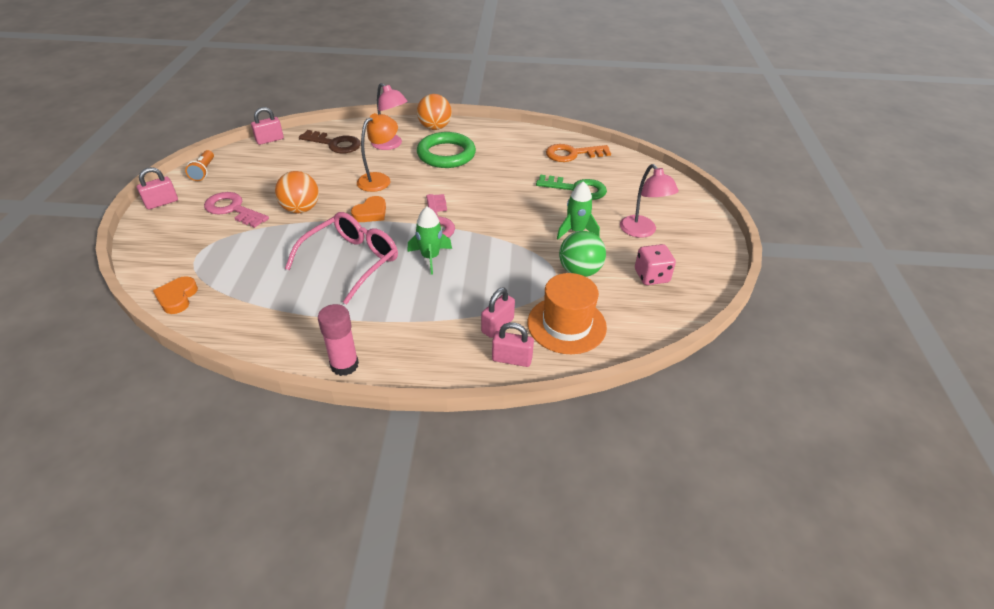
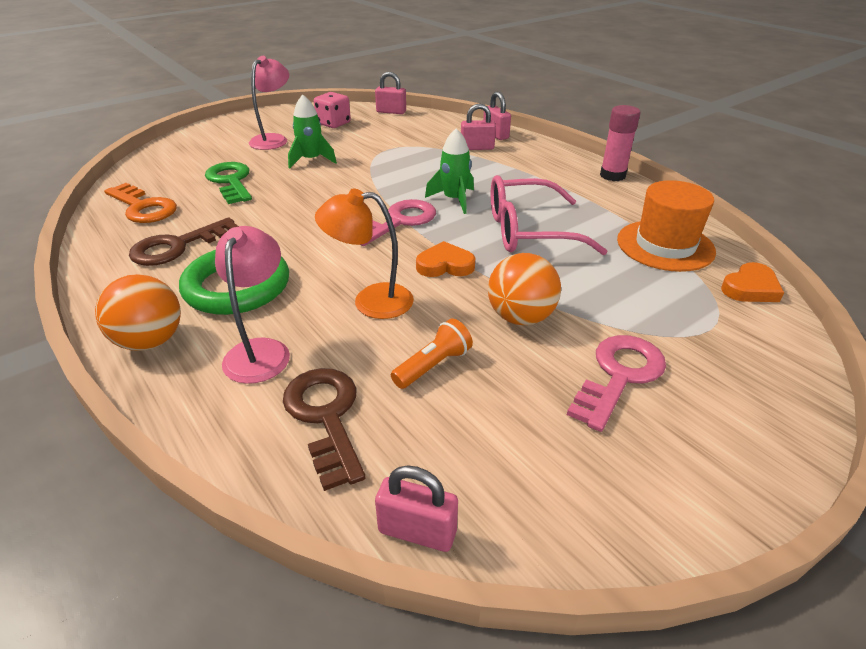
camera: 130 degrees left, 5 degrees down
(162, 203) = (749, 473): pink padlock -> pink padlock (391, 112)
(203, 171) = (628, 518): orange flashlight -> orange flashlight (433, 366)
(233, 209) = (619, 376): pink key -> pink key turned 135 degrees counterclockwise
(509, 151) = (177, 246): none -> brown key
(566, 325) = (434, 131): orange hat -> orange hat (665, 245)
(579, 271) = (367, 144): green ball -> none

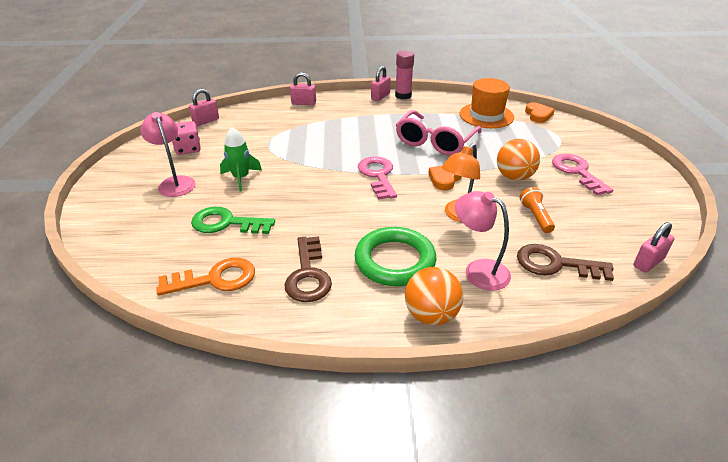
camera: 55 degrees left, 0 degrees up
(454, 200) = (372, 148): green rocket -> none
(477, 148) = (313, 116): pink padlock -> pink padlock (380, 97)

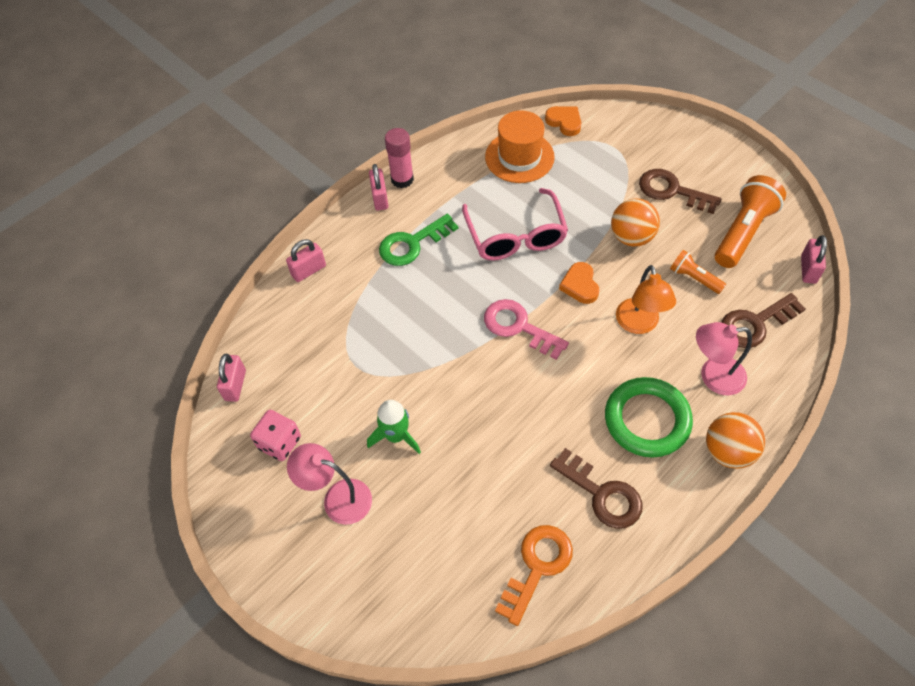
camera: 40 degrees left, 20 degrees up
(226, 223) = (462, 502): green key -> green key (412, 243)
(577, 172) = (672, 191): pink key -> brown key
(611, 216) = (743, 232): none -> orange flashlight

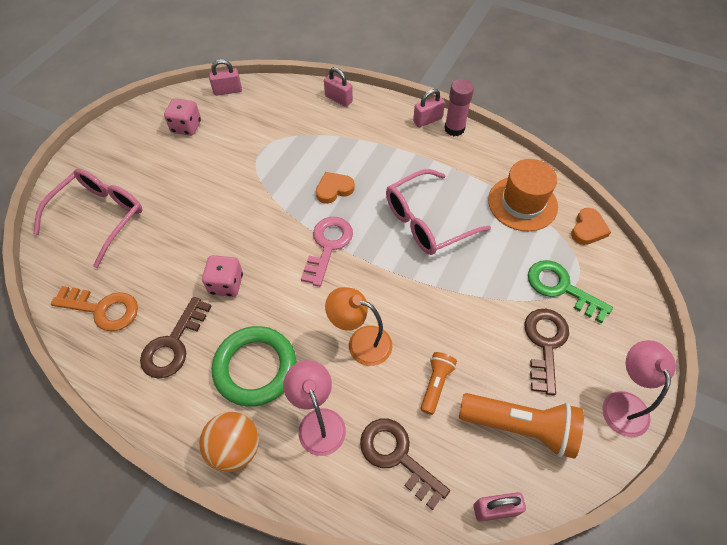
camera: 70 degrees right, 0 degrees up
(338, 498) = (147, 170): pink lamp -> pink lamp (623, 403)
(395, 562) = (100, 216): none -> pink glasses
(396, 436) = (204, 190): green rocket -> none
(412, 243) = (389, 153): green key -> green key (561, 288)
(539, 431) = (226, 284): none -> pink dice
(580, 285) = (389, 283): orange heart -> orange heart (334, 189)
(631, 237) = (465, 316): orange ball -> none
(639, 324) = (361, 342): orange lamp -> orange lamp turned 45 degrees clockwise

